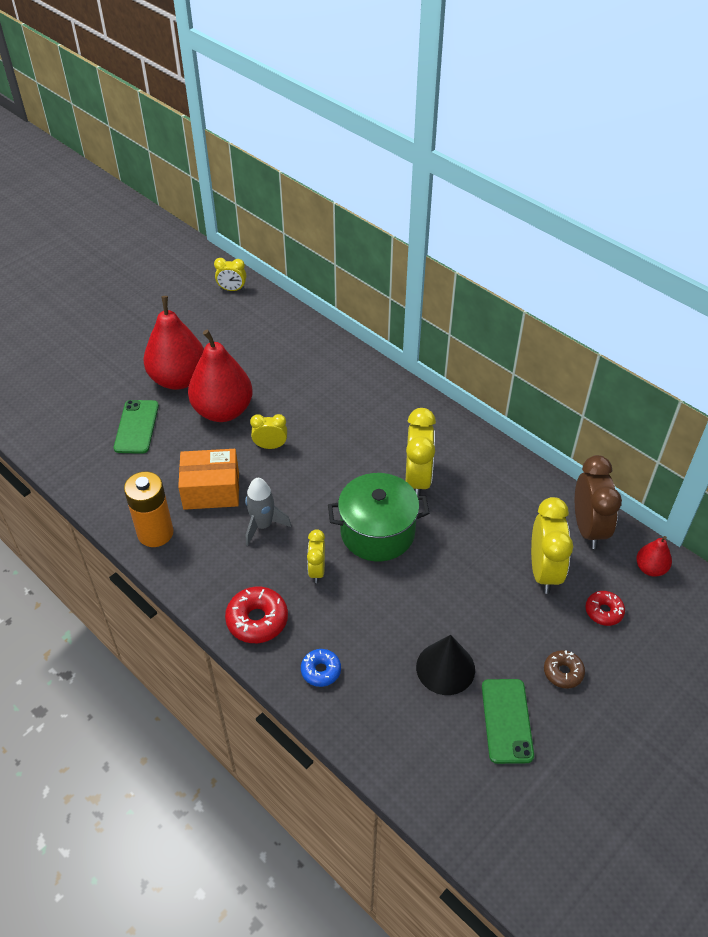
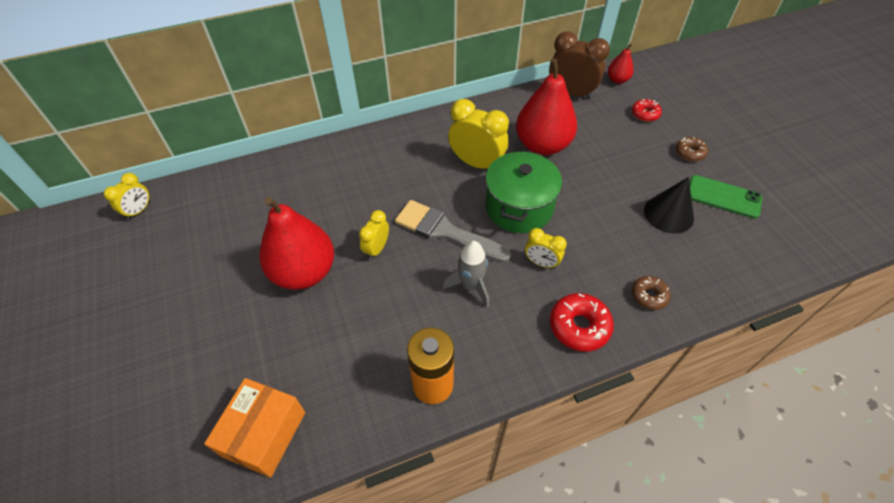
camera: 65 degrees left, 5 degrees up
(136, 427) = (270, 359): green phone -> none
(179, 379) = (229, 297): red pear -> red pear (542, 145)
(211, 490) = (403, 315): orange box -> orange box (264, 433)
(315, 486) = (446, 231): none -> grey brush
(321, 671) = (649, 296): blue donut -> brown donut
(544, 571) = (599, 129): yellow clock -> none

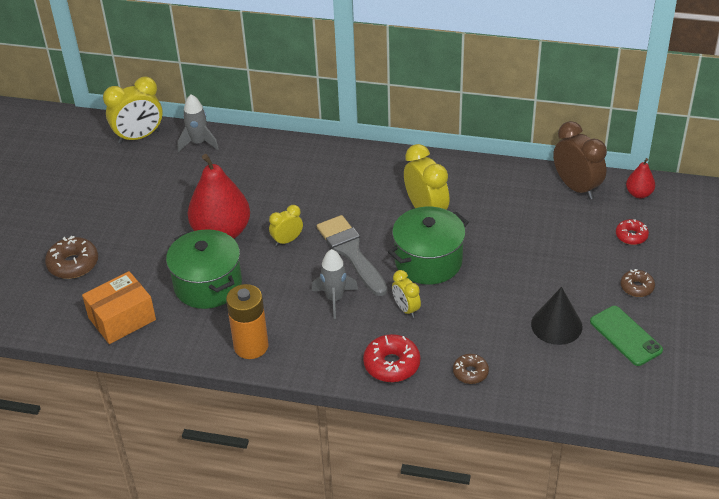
camera: 35 degrees right, 10 degrees down
(139, 211) = (139, 137): yellow clock -> yellow clock, size x1.76
(155, 395) = (73, 264): none -> brown donut
(210, 190) = (198, 143): none -> grey rocket
(333, 338) = (208, 285): none -> green pot
(542, 145) = (500, 221): red pear -> none

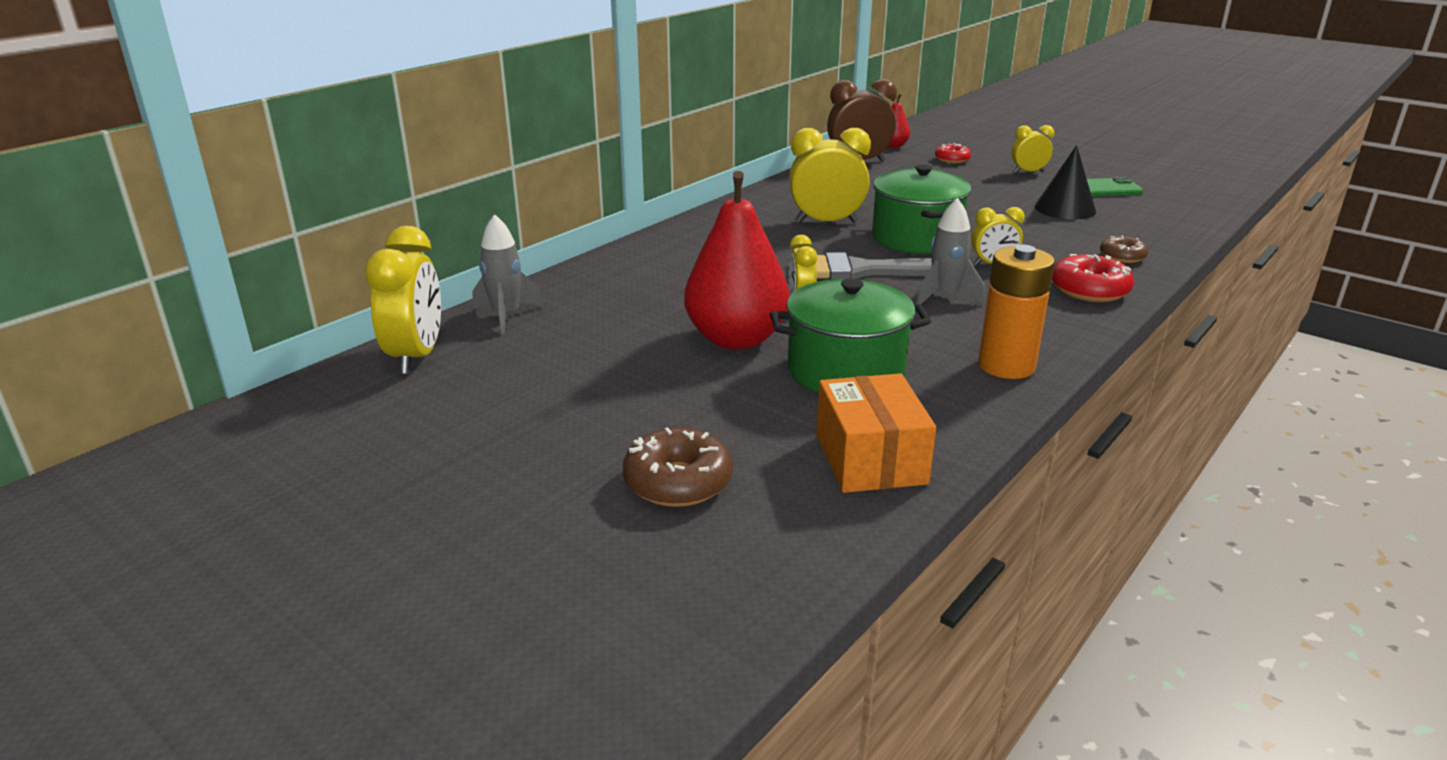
camera: 65 degrees left, 15 degrees down
(636, 287) = (1028, 172): brown donut -> yellow clock

